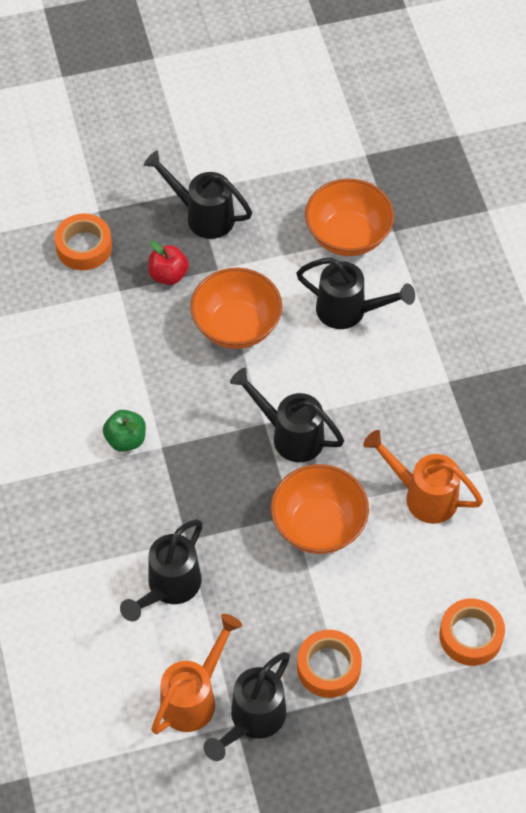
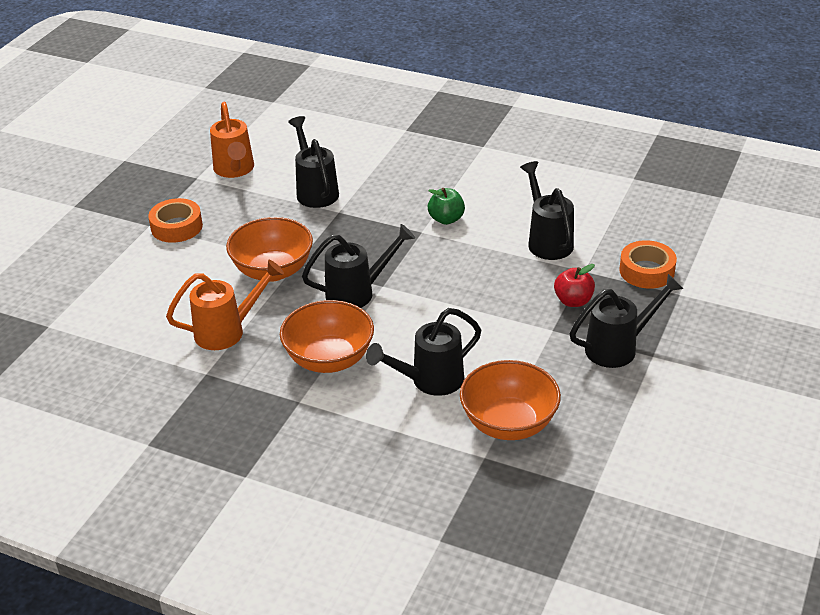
camera: 130 degrees right, 20 degrees down
(236, 326) = (484, 313): orange bowl -> orange bowl (329, 359)
(252, 721) = (190, 184): black watering can -> black watering can (547, 240)
(470, 636) = (106, 296): orange tape -> none

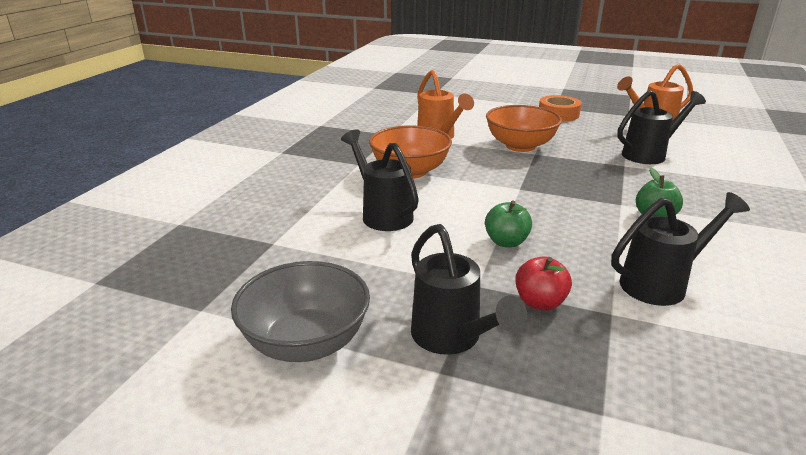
camera: 85 degrees right, 10 degrees down
(358, 292) = (504, 178): black watering can -> none
(486, 307) = (506, 242): none -> green apple
(509, 423) = (317, 256): orange bowl -> none
(630, 422) = (306, 342): none -> grey bowl
(646, 271) = (645, 377): orange tape -> none

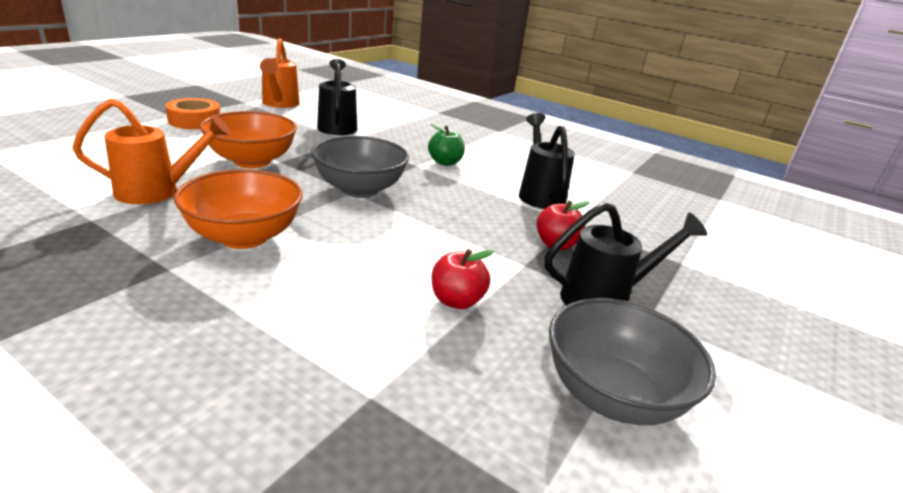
camera: 80 degrees left, 0 degrees up
(382, 214) = (348, 283): black watering can -> none
(390, 257) = (457, 301): none -> red apple
(506, 242) = (455, 229): green apple -> none
(528, 190) = (359, 189): none -> grey bowl

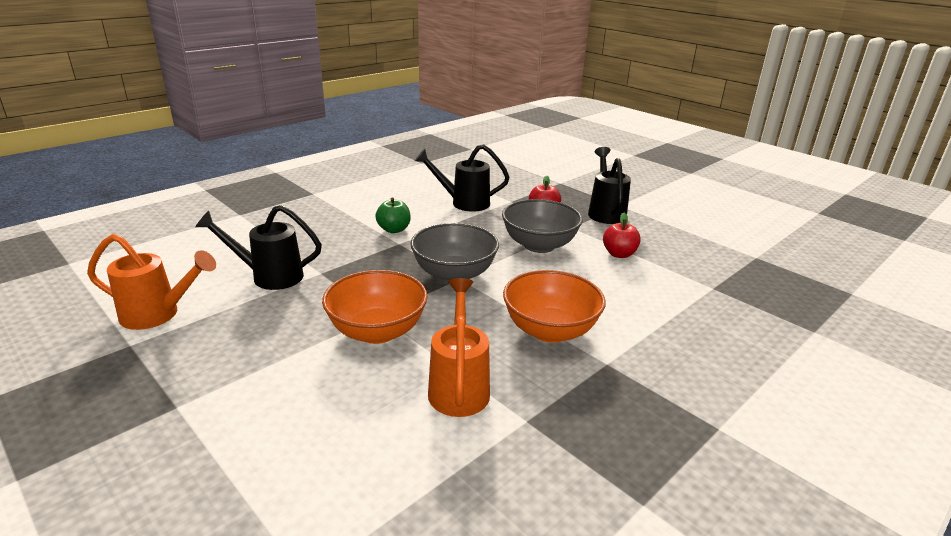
camera: 75 degrees left, 0 degrees up
(195, 121) = (211, 383): orange tape -> none
(612, 395) = (686, 228): grey bowl -> grey bowl (539, 245)

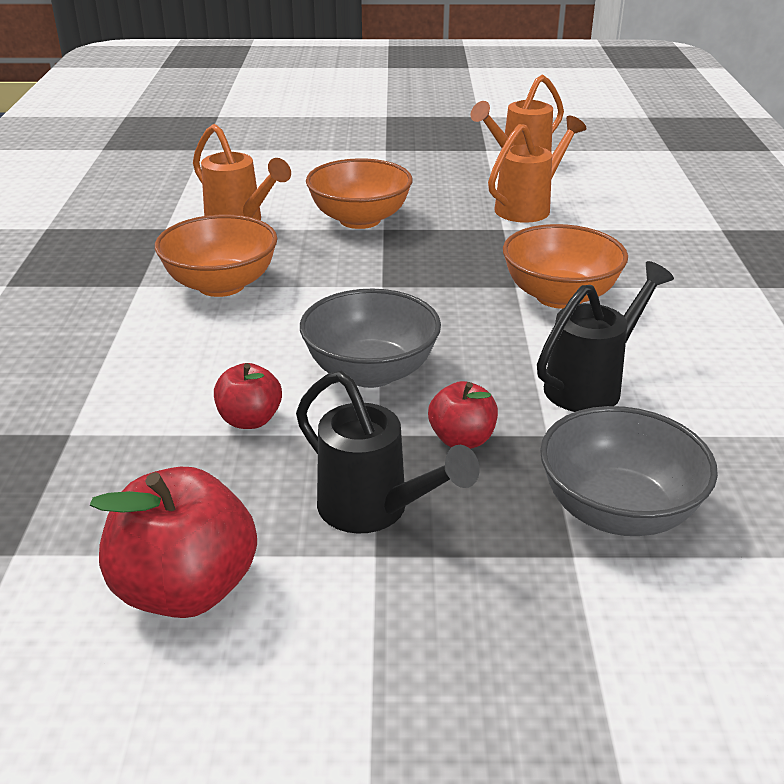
camera: 135 degrees right, 5 degrees up
(269, 276) = (529, 207): black watering can -> orange watering can
(394, 229) = (559, 296): green apple -> orange bowl
(454, 274) = (394, 286): grey bowl -> grey bowl (617, 511)
(692, 223) = (186, 589): none -> red apple

